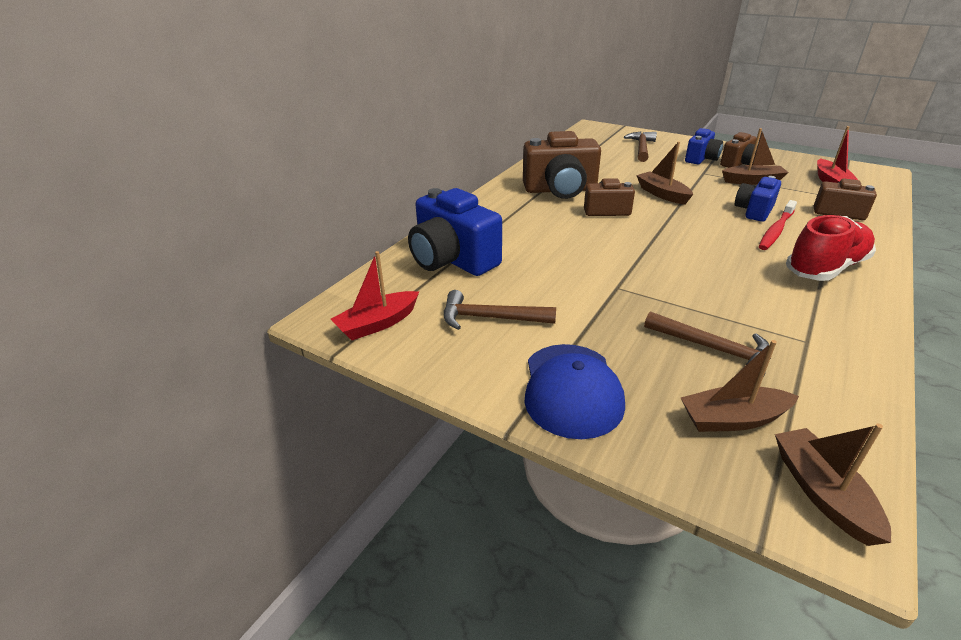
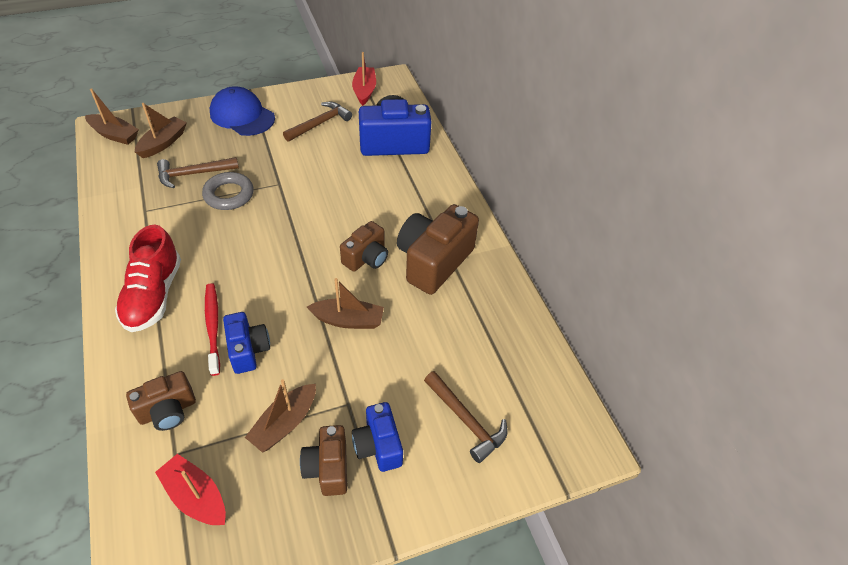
camera: 125 degrees right, 15 degrees up
(685, 305) = (229, 195): none -> grey ring

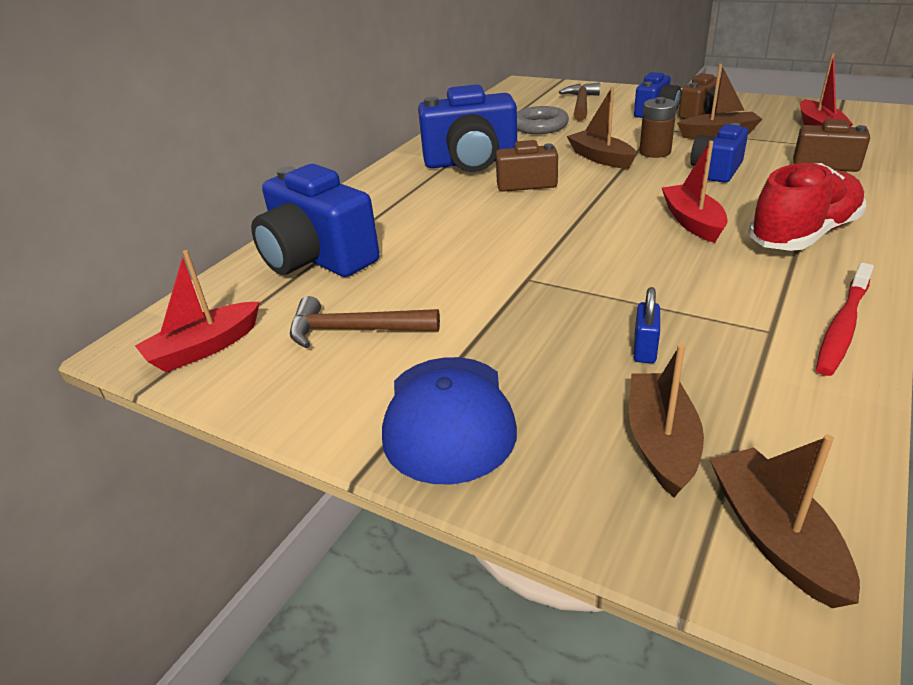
camera: 125 degrees left, 15 degrees down
(163, 143) = (661, 442): brown boat -> brown boat turned 105 degrees clockwise
(193, 174) = (644, 349): brown hammer -> blue padlock
(213, 326) = (742, 192): red toothbrush -> red toothbrush (842, 327)
(227, 273) = (692, 222): none -> red boat
(229, 195) = (613, 295): grey ring -> grey ring (540, 126)
(315, 354) = (655, 152): none -> brown battery
(433, 261) = (471, 162): brown camera -> blue camera

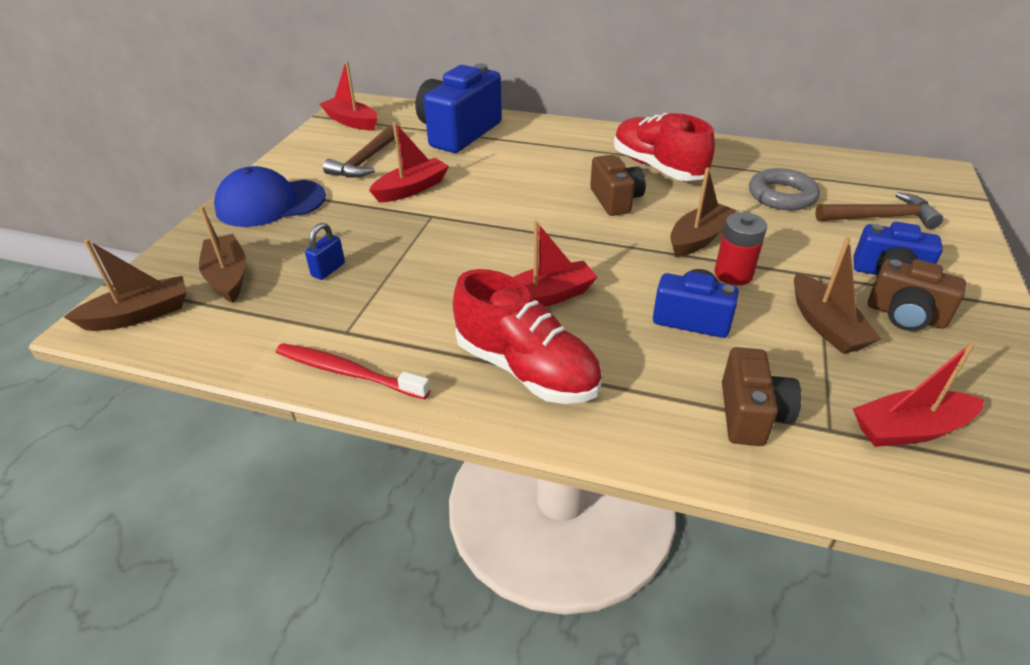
camera: 75 degrees right, 5 degrees up
(355, 330) = (365, 161): brown hammer -> brown hammer turned 150 degrees counterclockwise
(456, 292) = (411, 189): none -> red boat
(471, 162) = (657, 167): blue camera -> red shoe
(644, 349) = (328, 270): blue padlock -> blue padlock turned 60 degrees counterclockwise
(655, 152) = (733, 274): brown battery -> red battery
(661, 442) = (228, 277): brown boat -> brown boat turned 105 degrees counterclockwise

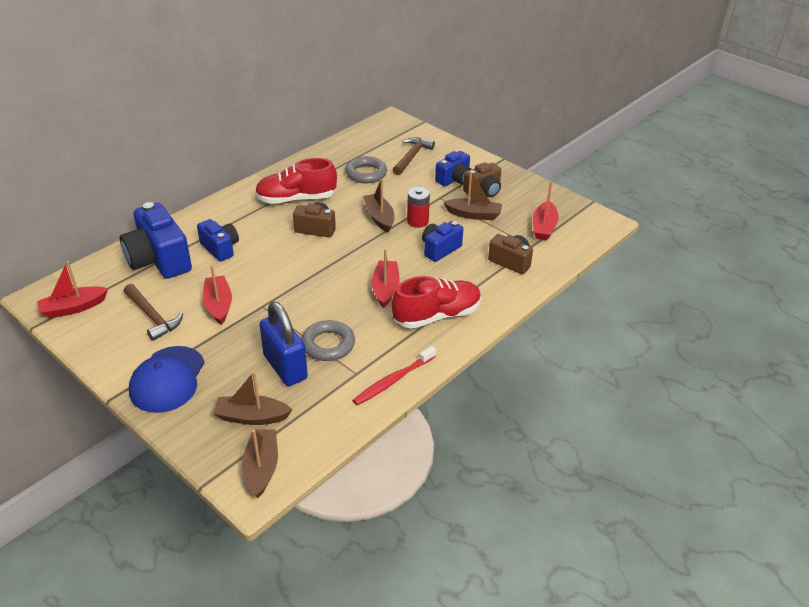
camera: 65 degrees left, 0 degrees up
(328, 270) = (285, 367): blue padlock -> blue padlock, size x2.16
(391, 288) = (328, 344): none -> grey ring
(511, 156) = (220, 248): none -> blue camera

